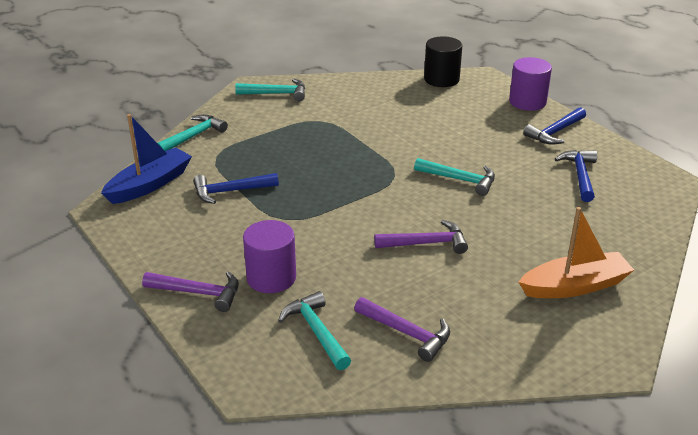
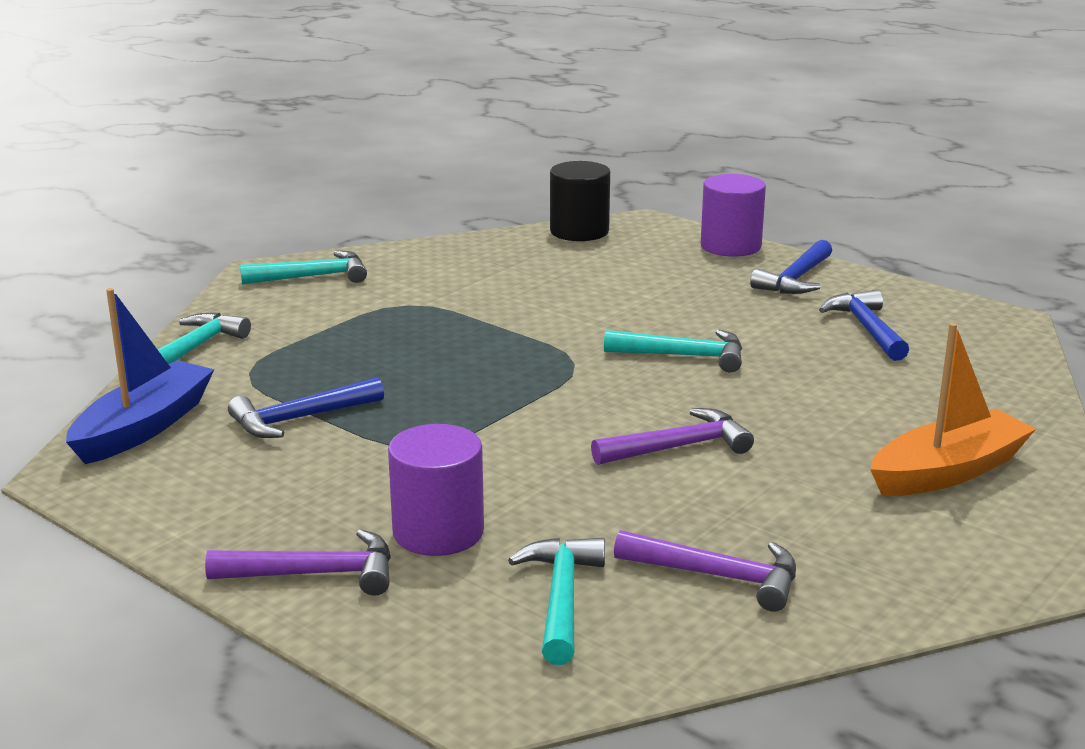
camera: 15 degrees left, 10 degrees down
(316, 331) = (561, 599): turquoise hammer -> turquoise hammer turned 45 degrees clockwise

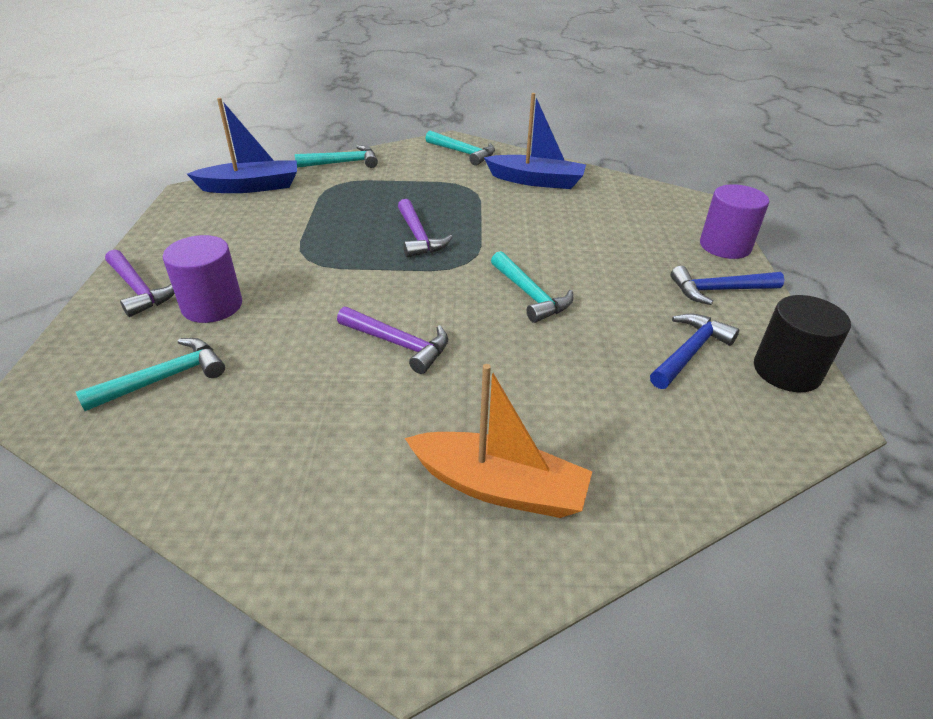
camera: 50 degrees right, 15 degrees up
(300, 419) = (301, 216): blue hammer -> none
(459, 268) = (536, 181): none -> blue boat
(579, 231) = (648, 191): black cylinder -> black cylinder (786, 371)
(718, 576) = (235, 430): purple hammer -> purple hammer (418, 237)

